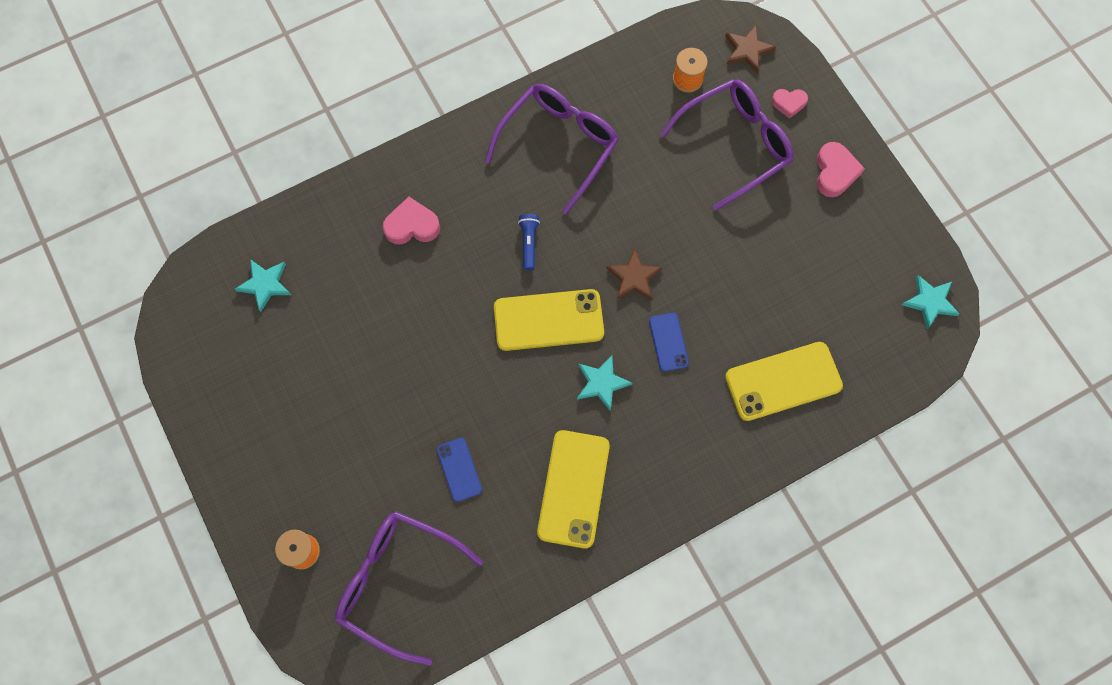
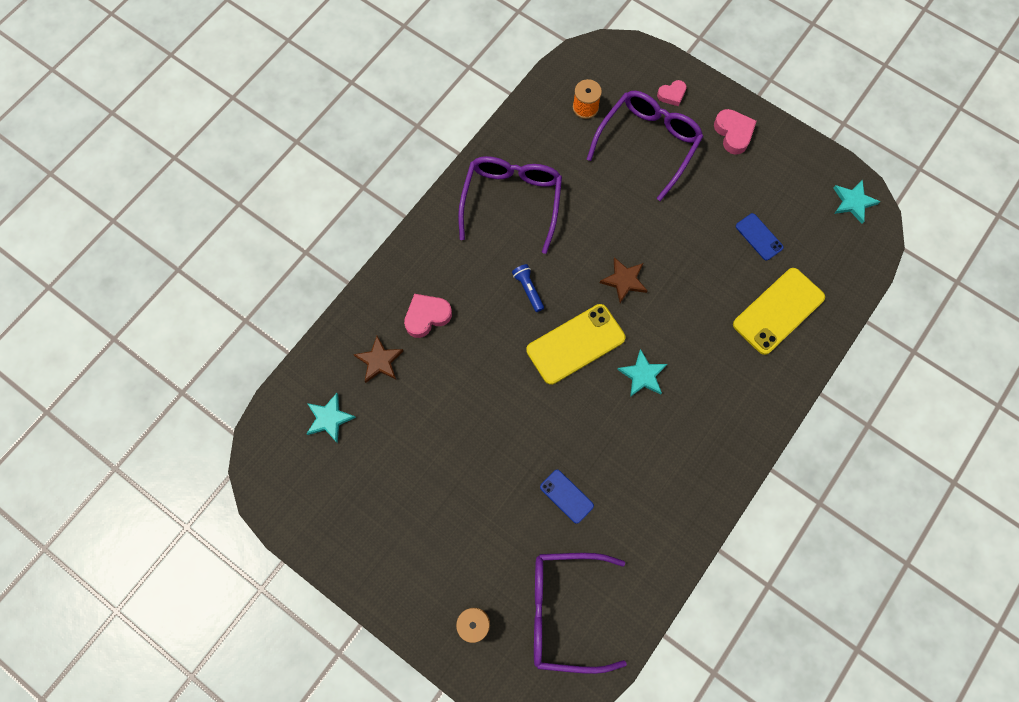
camera: 25 degrees left, 0 degrees up
(573, 488) = (664, 469): yellow phone -> none
(668, 342) = (677, 319): blue phone -> blue phone (759, 237)
(747, 50) = (619, 66): brown star -> brown star (379, 361)

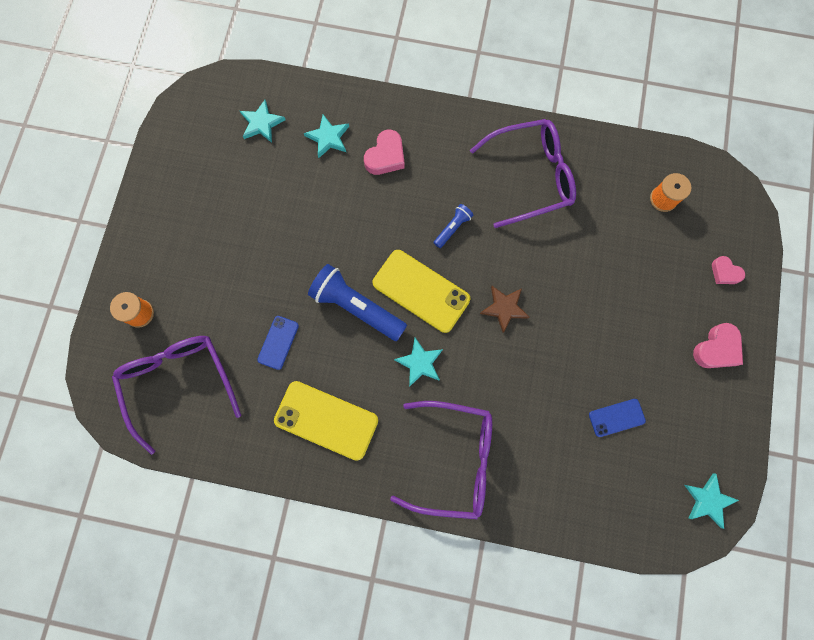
camera: 65 degrees right, 5 degrees up
(379, 361) = (328, 138): brown star -> turquoise star
(427, 316) = (385, 156): pink heart -> pink heart turned 90 degrees clockwise
(564, 408) = (356, 307): none -> blue flashlight
(647, 144) = (657, 271): purple glasses -> purple glasses (452, 459)
(759, 237) = (616, 417): blue phone -> blue phone turned 45 degrees clockwise
(778, 311) = (547, 466): yellow phone -> yellow phone (326, 420)

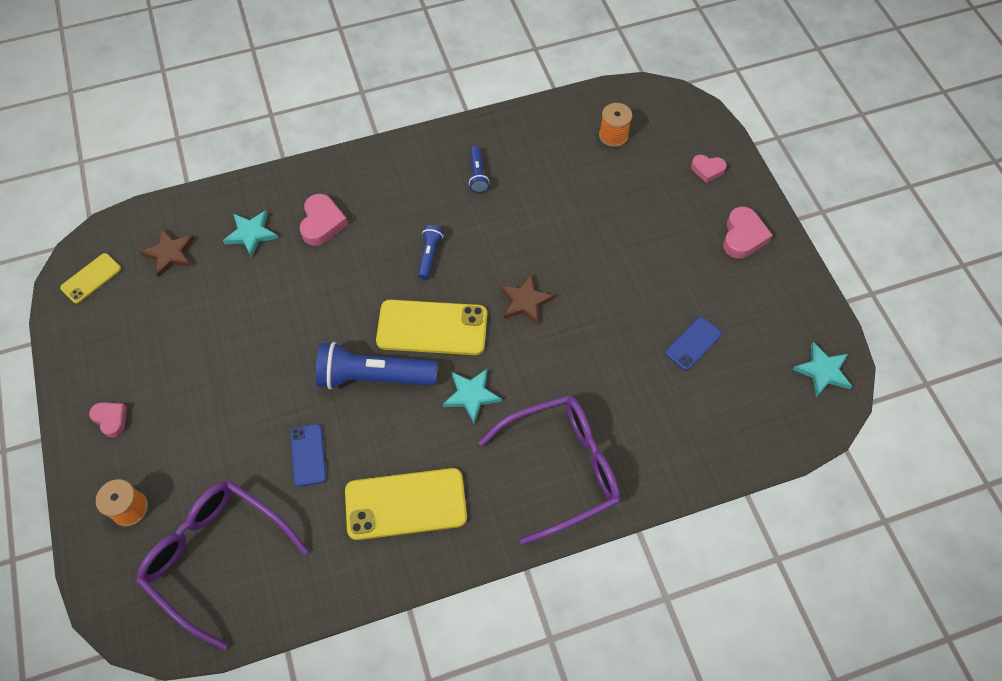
camera: 30 degrees left, 15 degrees down
(158, 237) = (111, 419): none -> pink heart
(197, 114) = (91, 278): none -> yellow phone
(261, 123) = (170, 253): turquoise star -> brown star
(529, 177) = (477, 175): purple glasses -> blue flashlight

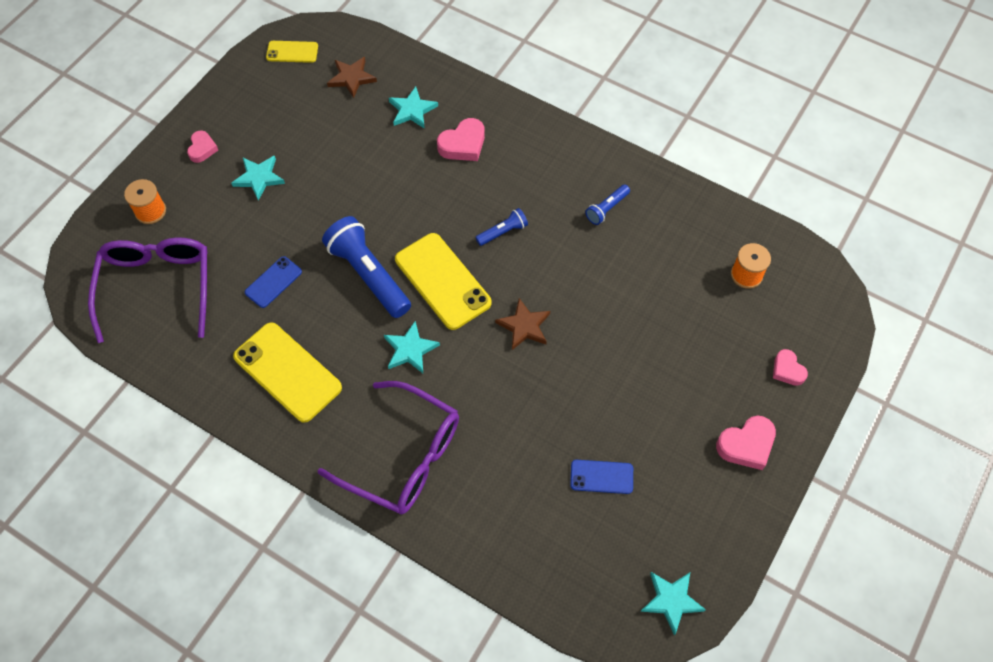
camera: 50 degrees right, 0 degrees up
(192, 394) = (259, 178): none -> turquoise star

